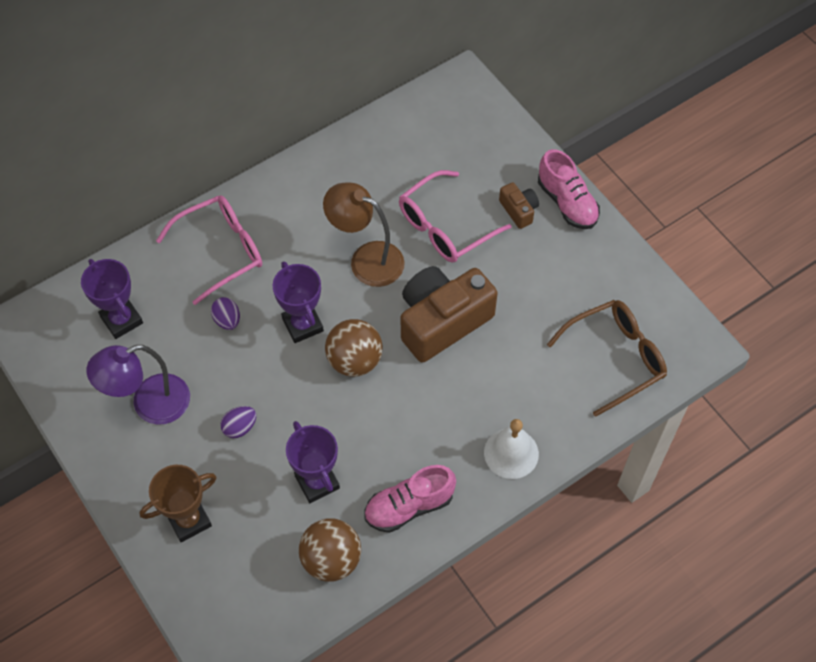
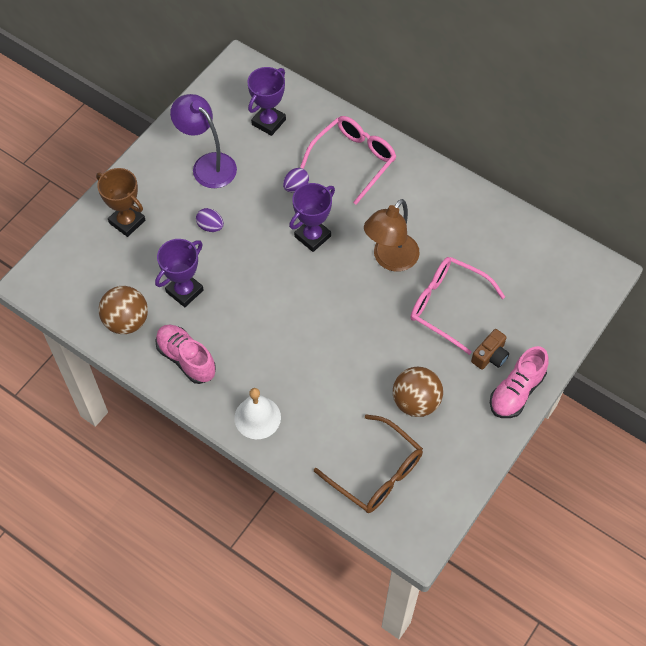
camera: 70 degrees right, 0 degrees up
(220, 251) = (353, 160): pink glasses -> pink glasses turned 90 degrees counterclockwise
(354, 360) = (296, 281): brown ball -> brown ball (416, 402)
(366, 259) = (390, 259): brown lamp -> brown lamp turned 150 degrees counterclockwise
(442, 321) = (356, 331): brown camera -> none

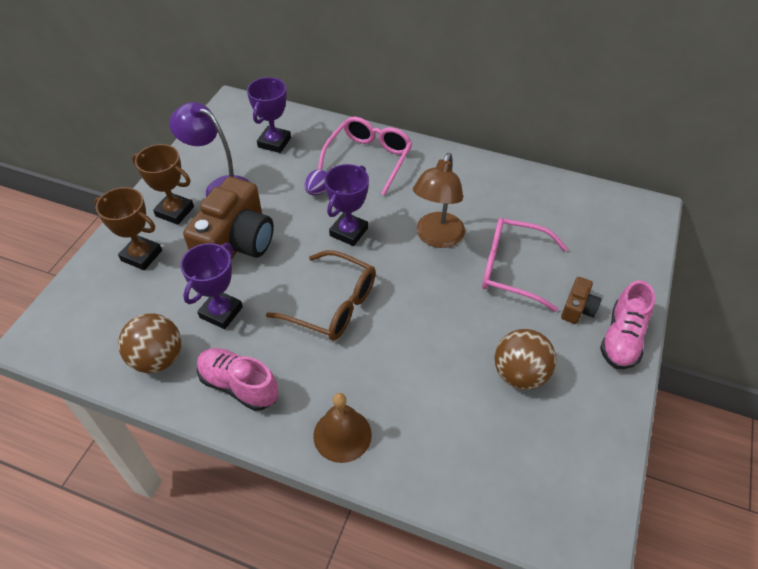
camera: 15 degrees left, 10 degrees down
(162, 182) = (175, 211): none -> brown trophy
(210, 226) = (236, 243): purple egg -> brown camera
(257, 417) = (342, 435): white bell -> brown bell
(376, 472) = (506, 467): brown glasses -> brown glasses (332, 305)

